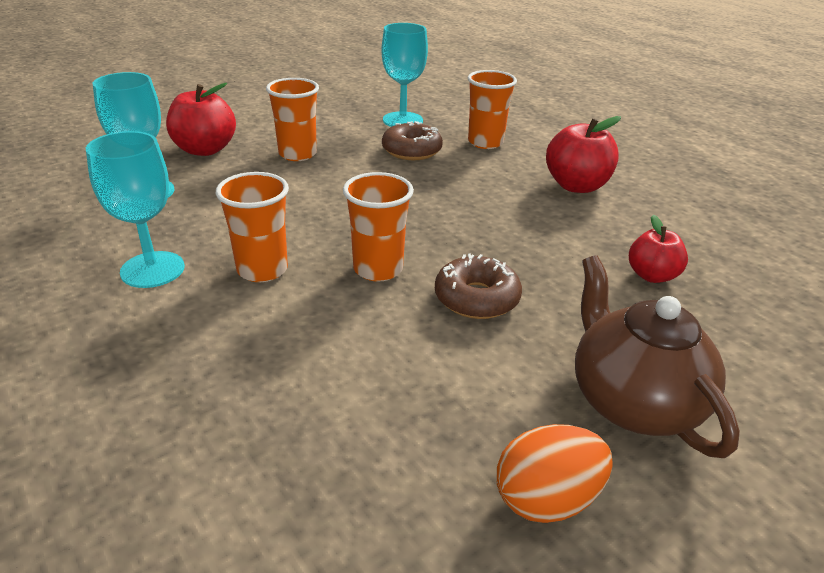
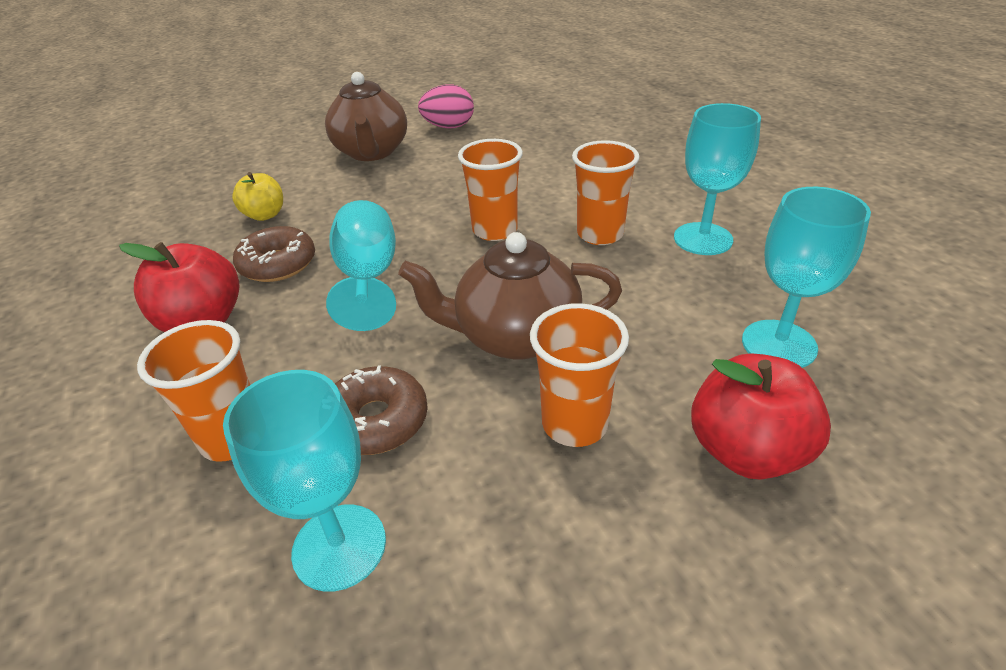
camera: 165 degrees left, 5 degrees up
(338, 188) = (515, 336): none -> brown teapot
(476, 298) = (423, 205): brown donut -> brown donut (278, 264)
(477, 219) = (368, 278): none -> turquoise goblet
(546, 499) = (449, 127): orange egg -> pink egg
(652, 275) = (265, 215): red apple -> yellow apple

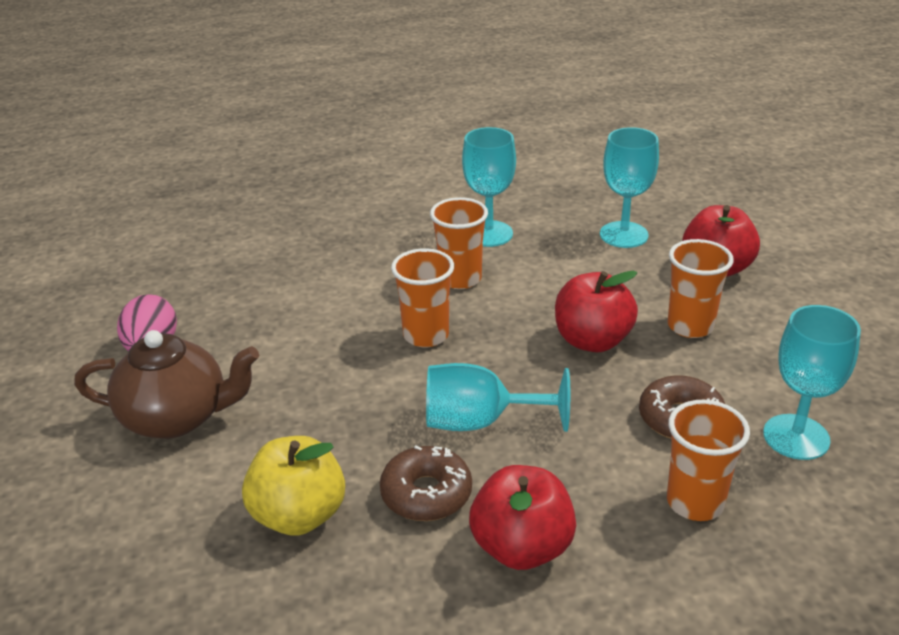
camera: 80 degrees left, 5 degrees down
(265, 215) = (299, 515): yellow apple -> yellow apple, size x1.56
(515, 336) = (592, 340): brown teapot -> red apple

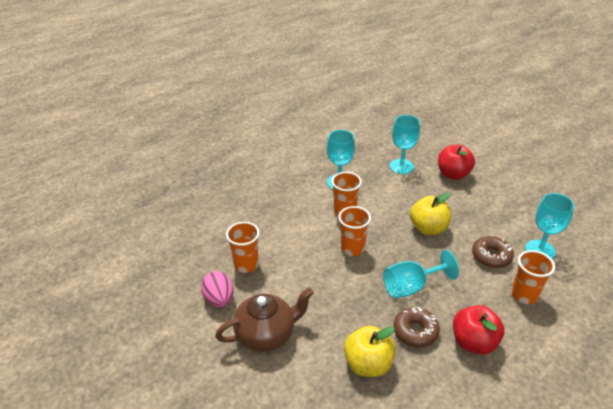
camera: 25 degrees left, 5 degrees up
(592, 340) = (428, 228): red apple -> yellow apple
(690, 326) = (463, 208): orange cup -> orange cup (246, 265)

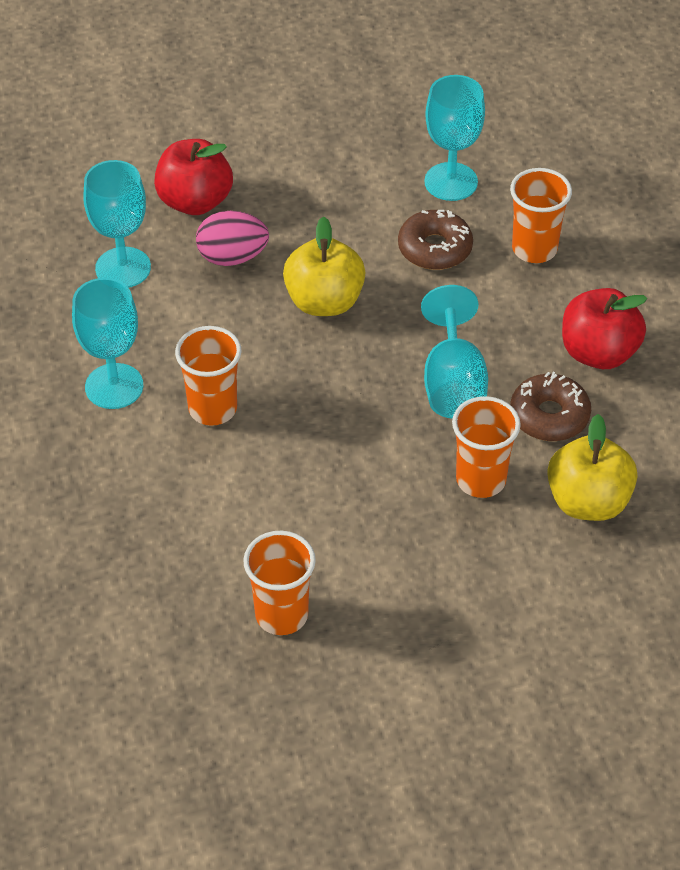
camera: 70 degrees left, 10 degrees up
(219, 299) = (354, 681): pink egg -> pink egg (232, 257)
(266, 334) = (471, 626): brown teapot -> none
(352, 248) = (321, 432): orange cup -> orange cup (481, 480)

